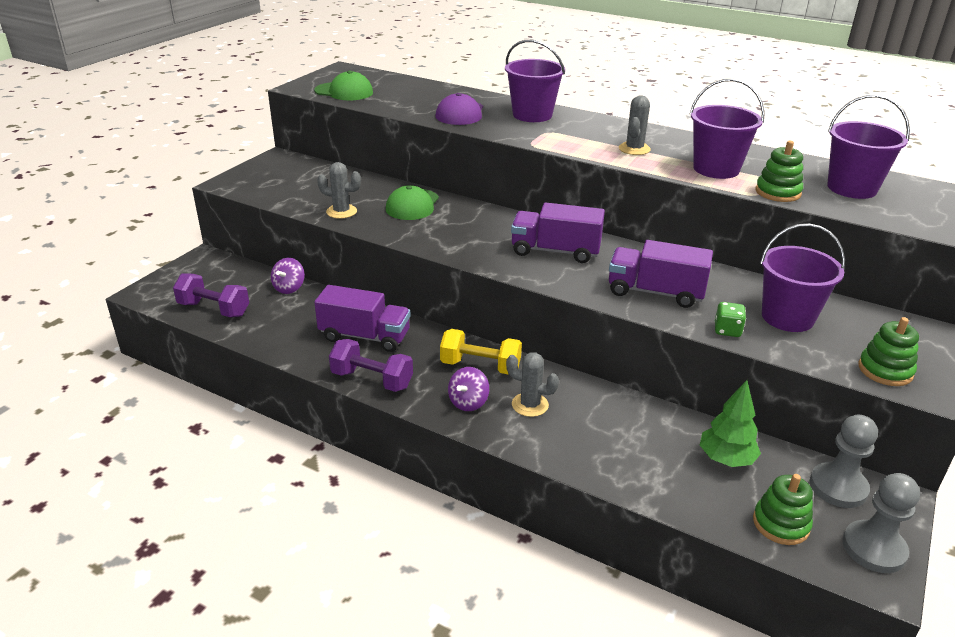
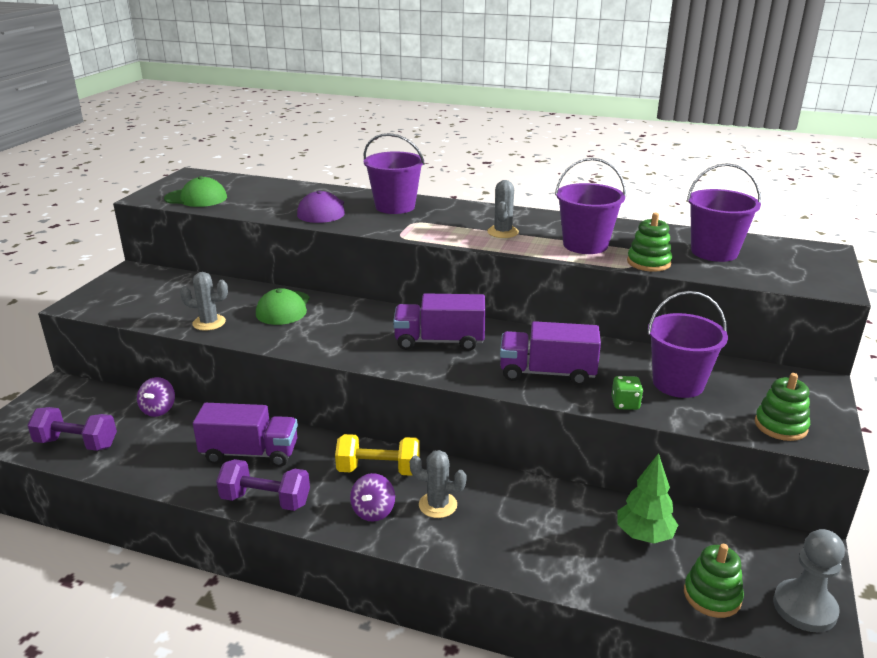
camera: 10 degrees left, 5 degrees down
(838, 487) = (756, 548): grey pawn -> none

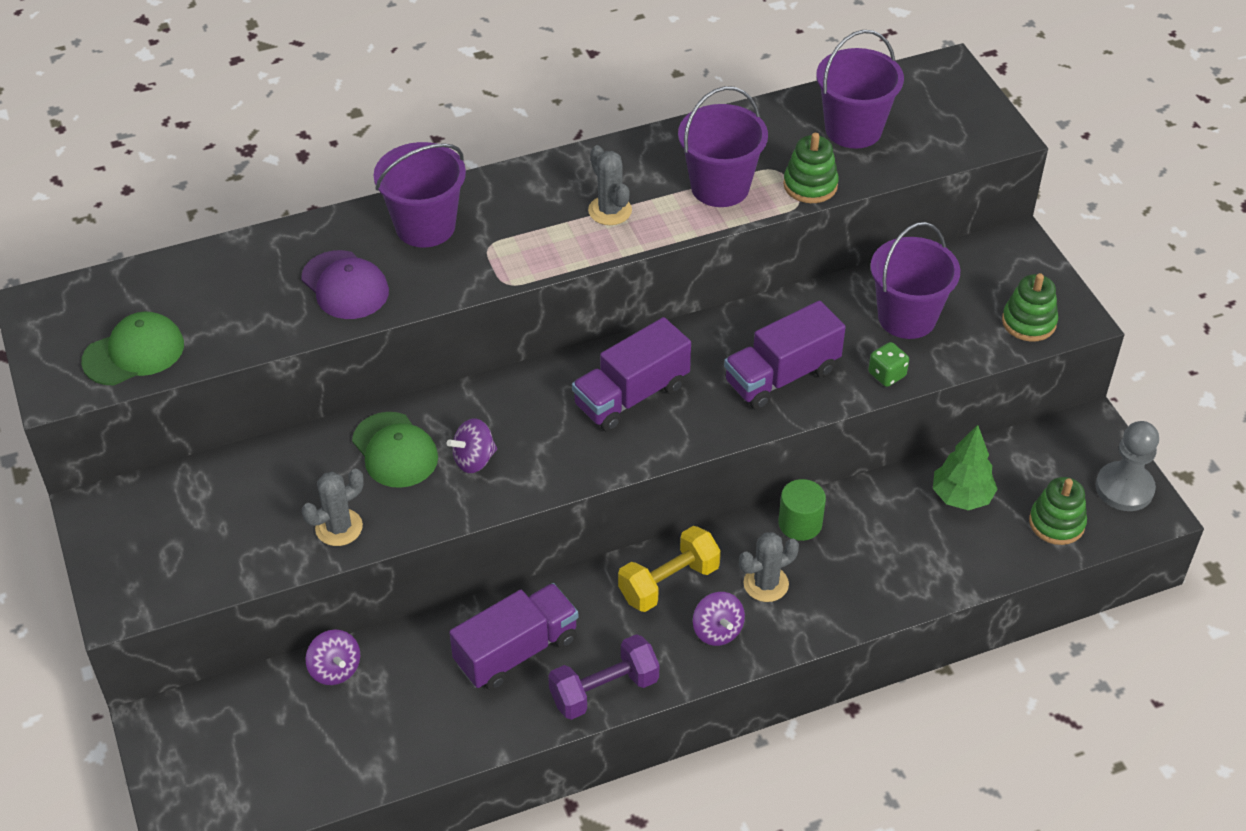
camera: 40 degrees left, 20 degrees up
(76, 443) = (306, 772): purple dumbbell -> none
(314, 328) = (474, 460): none -> purple spinning top
(502, 486) = (800, 523): none -> green cylinder

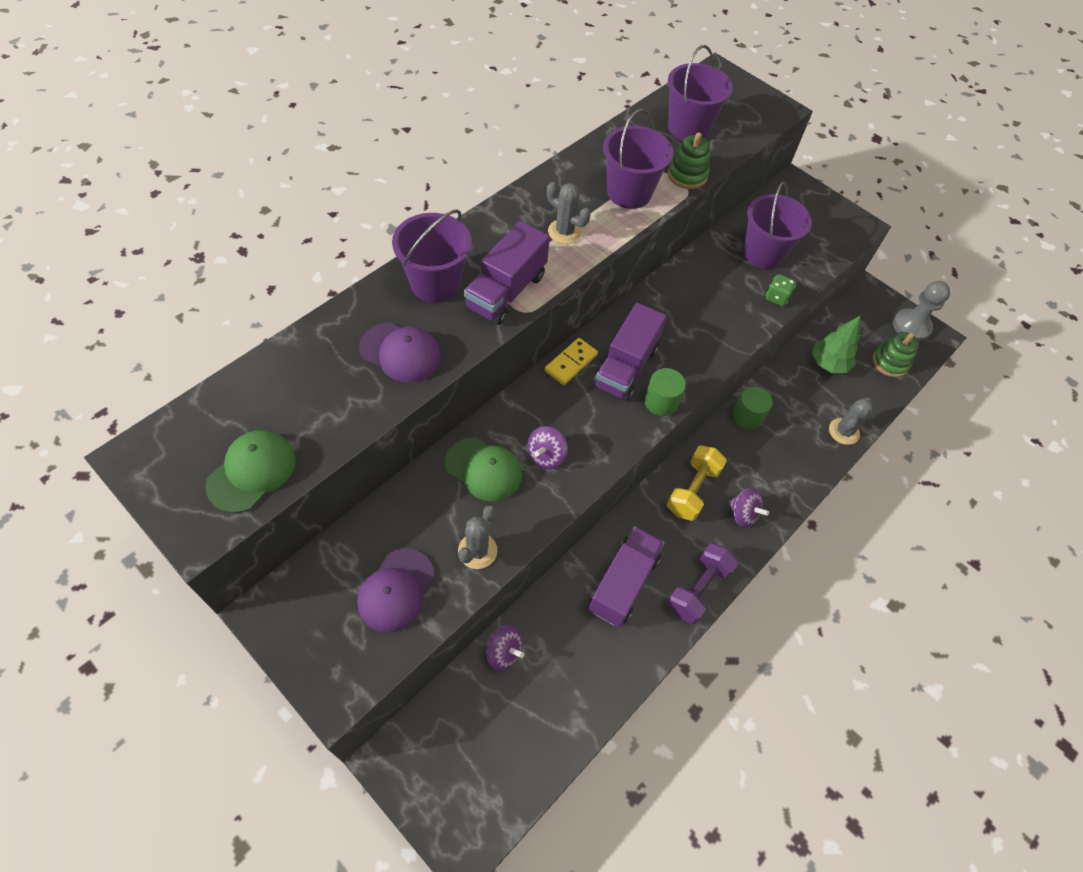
camera: 30 degrees left, 10 degrees up
(232, 535) = (396, 590): none -> purple cap
(567, 371) = (571, 363): none -> yellow domino
(649, 446) = (661, 402): none -> green cylinder
(766, 584) = (752, 467): grey cactus -> grey cactus (844, 431)
(781, 376) = (713, 320): purple truck -> purple truck (506, 291)
(1028, 322) = (835, 235): green stacking toy -> none

